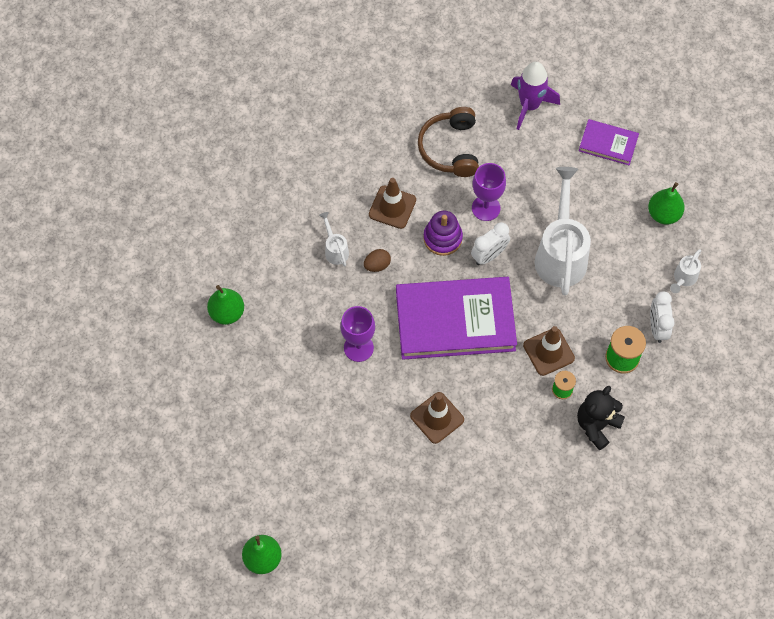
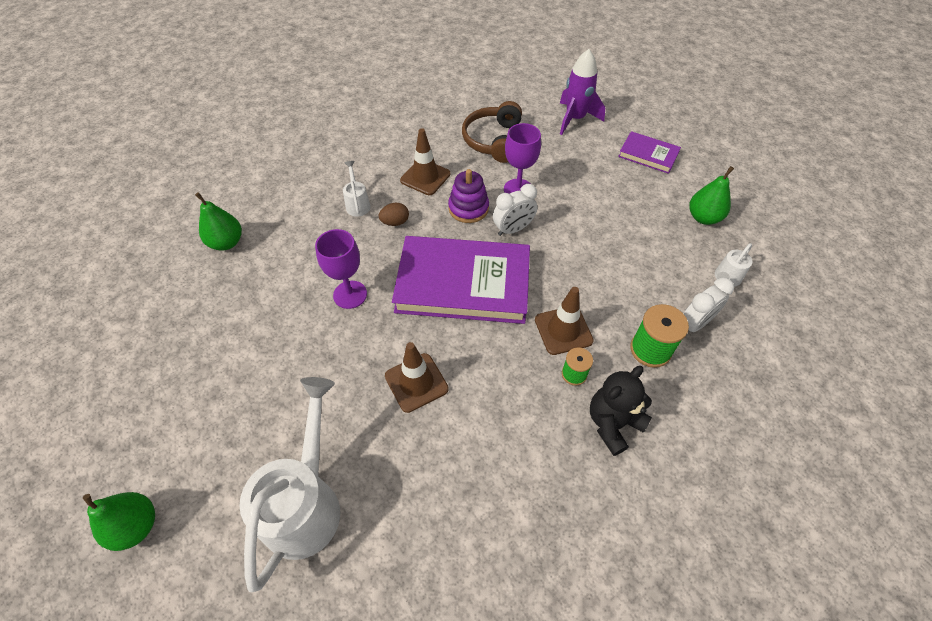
camera: 10 degrees right, 10 degrees down
(561, 254) = (590, 238): white watering can -> white watering can (306, 502)
(657, 328) = (694, 324): white clock -> white clock turned 135 degrees counterclockwise

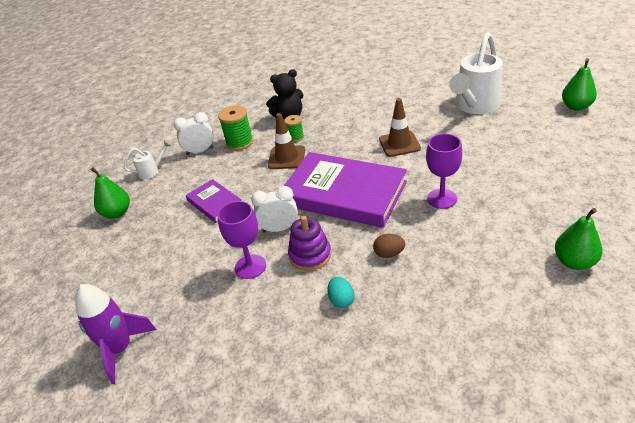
camera: 155 degrees left, 15 degrees down
(357, 204) = (426, 281): white watering can -> none
(425, 177) = (341, 300): brown traffic cone -> turquoise egg
(493, 140) = (238, 337): brown headphones -> none
(648, 155) = (94, 281): purple book -> purple book (215, 203)

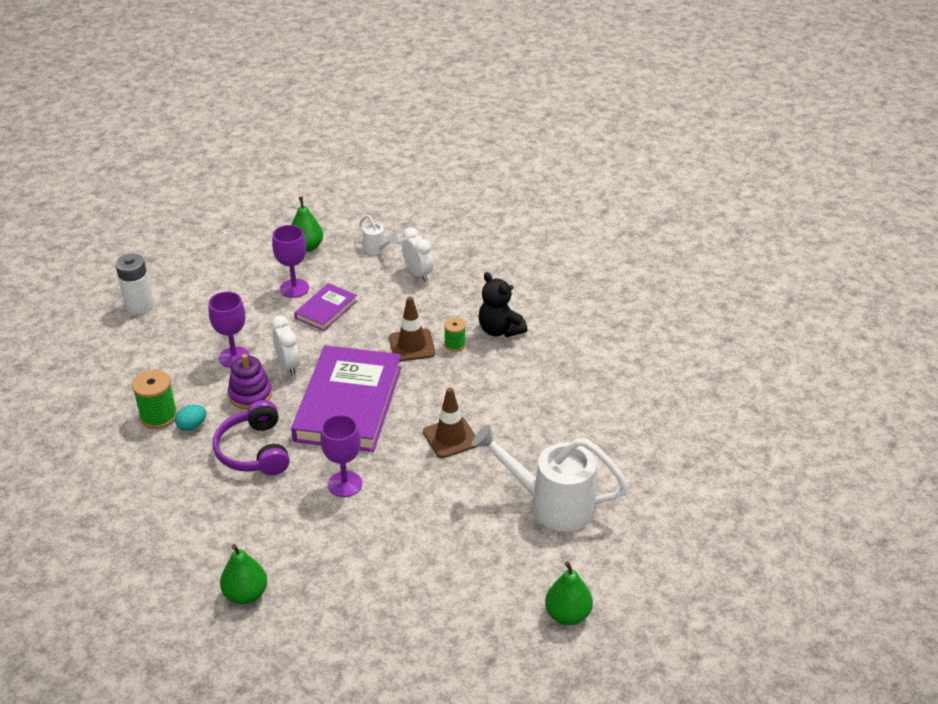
camera: 70 degrees right, 0 degrees up
(120, 349) = (139, 305): purple rocket -> white battery
(172, 222) = (294, 288): none -> purple goblet
(239, 142) = (438, 301): green spool -> green spool (158, 416)
(389, 253) = (254, 451): brown egg -> purple headphones

